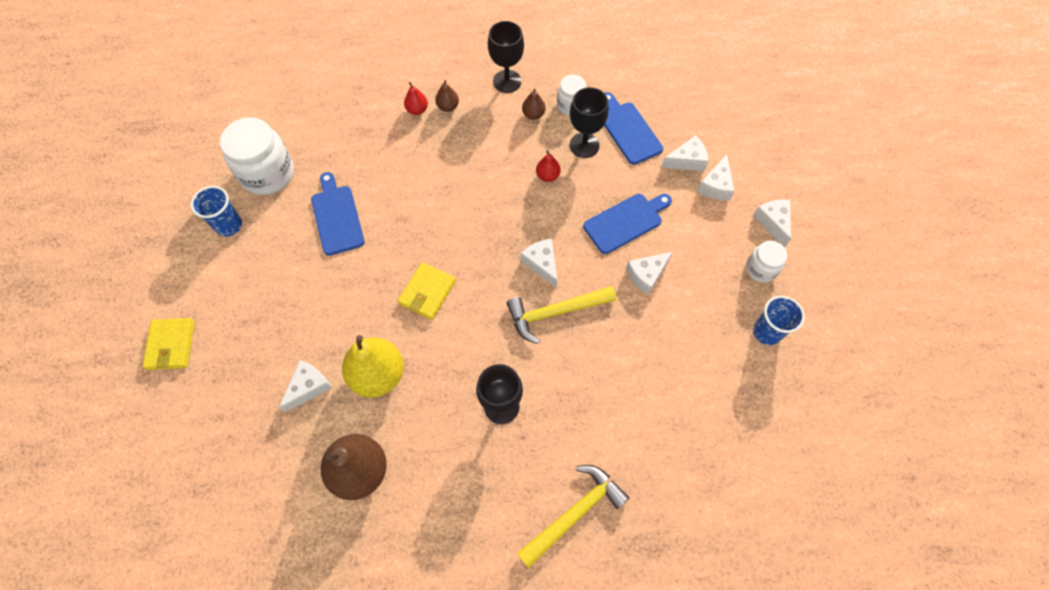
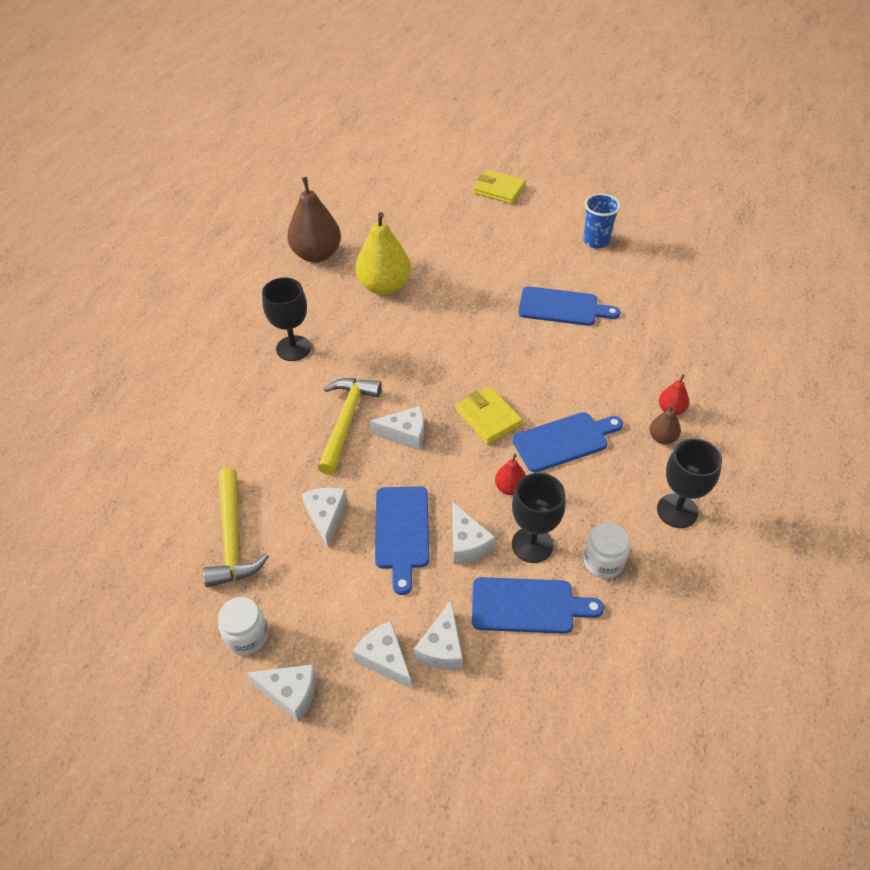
camera: 120 degrees right, 15 degrees down
(268, 174) = (642, 277): white jar -> none
(309, 387) = (406, 247): white cheese -> white cheese (467, 543)
(427, 292) = (437, 340): yellow wallet -> yellow wallet (488, 418)
(485, 161) = (564, 441): none -> blue cutting board
(533, 114) = (608, 514): brown pear -> none
(574, 513) = (172, 357): yellow hammer -> yellow hammer (232, 538)
(766, 332) = (178, 591): blue cup -> none

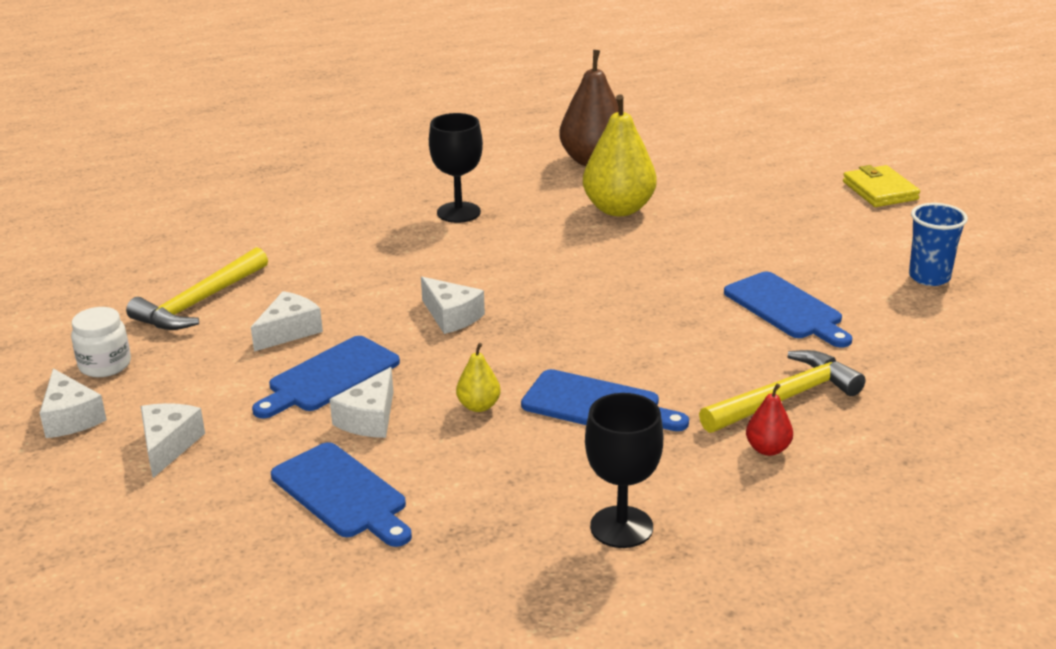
camera: 45 degrees right, 20 degrees down
(346, 421) = (416, 281): yellow hammer -> yellow hammer (784, 398)
(442, 647) = (222, 470): white cheese -> none
(488, 418) = (550, 347): yellow wallet -> none
(510, 488) = (478, 406): red pear -> yellow pear
(532, 544) = (425, 457): black goblet -> none
(603, 561) = (470, 512): white jar -> none
(662, 438) = (713, 464): brown pear -> none

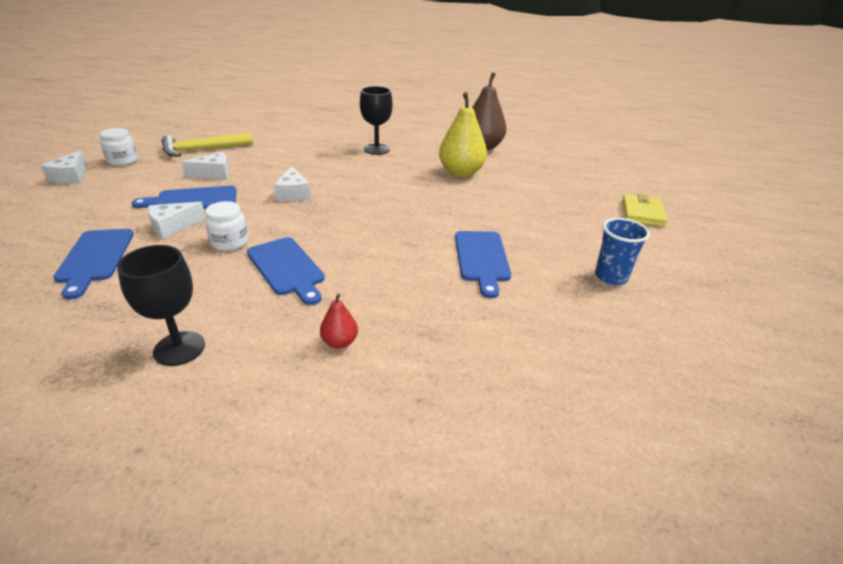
camera: 30 degrees right, 5 degrees up
(168, 445) = (78, 203): white cheese -> none
(478, 406) = (230, 242): yellow pear -> white jar
(784, 398) = (400, 313): yellow hammer -> none

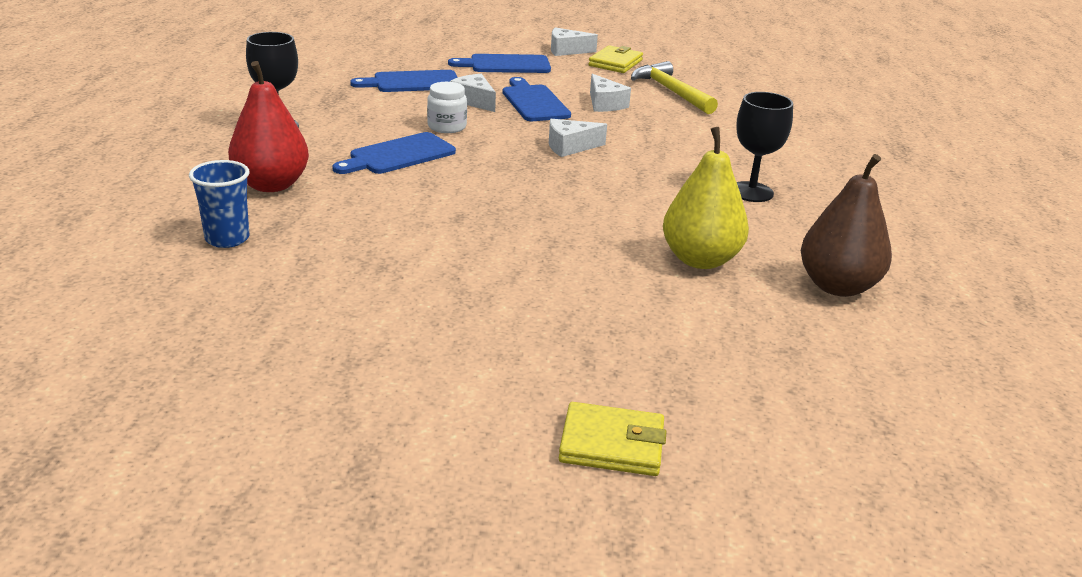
camera: 85 degrees right, 5 degrees down
(123, 161) = (615, 63): white jar -> yellow wallet
(339, 342) = (271, 185): red pear -> red pear, size x2.10
(482, 259) = (424, 263): blue cutting board -> blue cutting board (505, 65)
(611, 277) = (381, 364): blue cup -> blue cup (227, 239)

